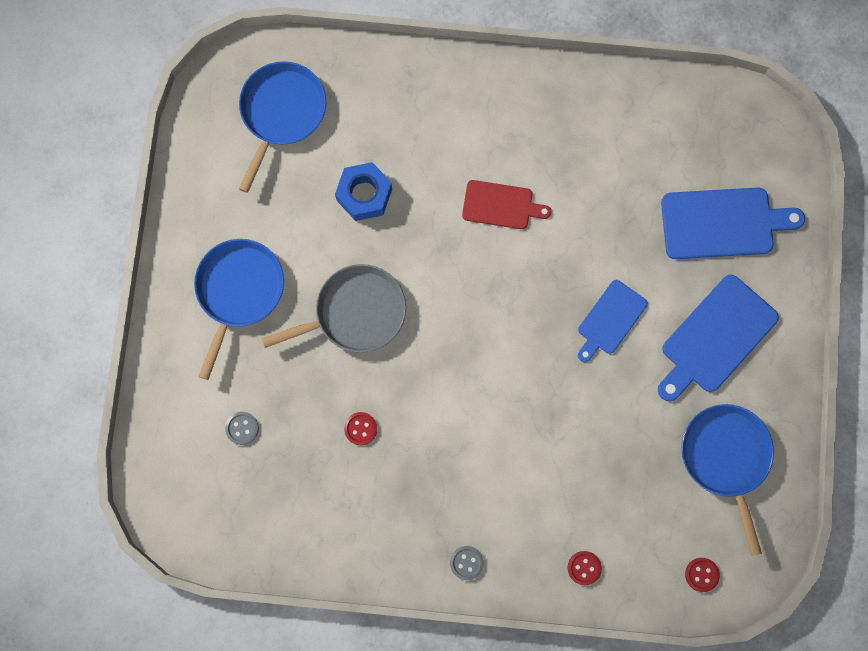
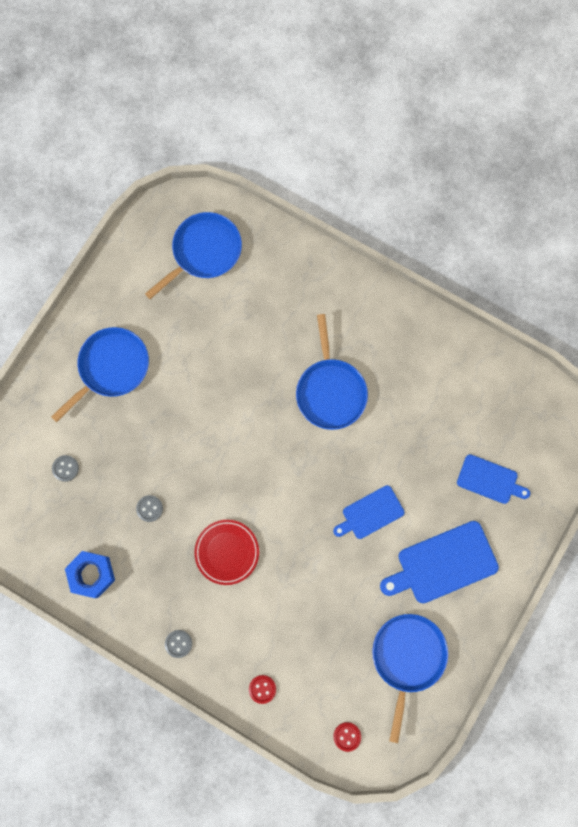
camera: 25 degrees right, 0 degrees up
(355, 312) = (187, 422): grey pan -> none
(360, 428) = (149, 508): red button -> grey button
(364, 194) = (234, 338): blue nut -> blue nut (92, 574)
(471, 436) = (227, 552): none -> red plate
(501, 205) = (330, 391): red cutting board -> blue pan
(723, 223) = (490, 480): blue cutting board -> blue cutting board, size x0.62

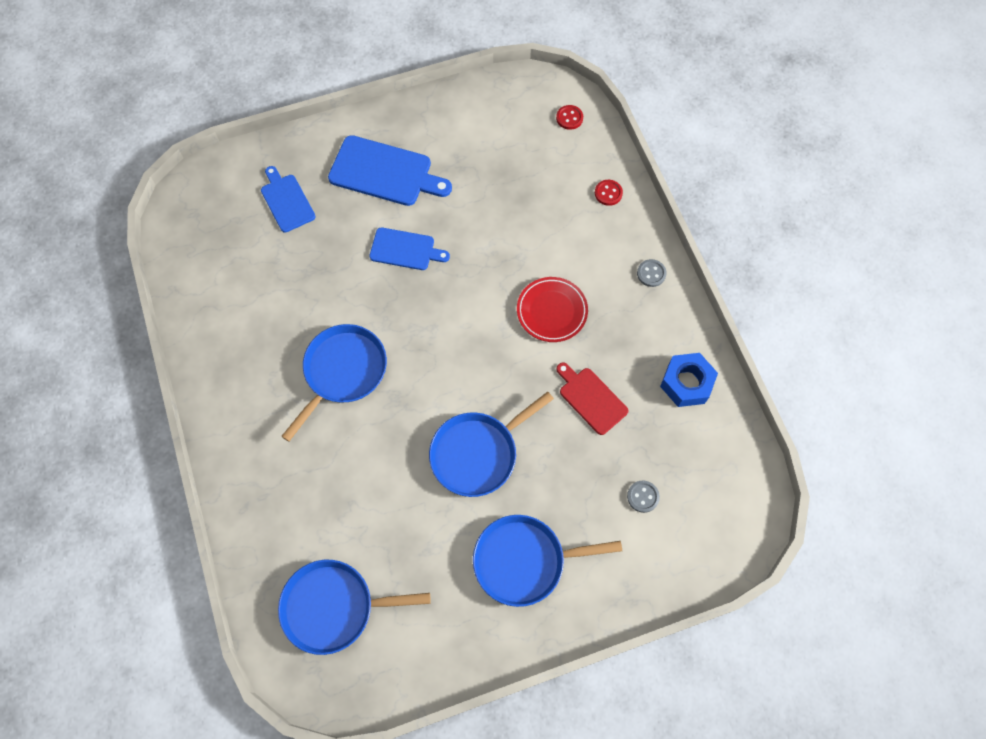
camera: 140 degrees left, 10 degrees down
(149, 508) = (591, 398): grey button -> red cutting board
(407, 657) = (475, 133): blue pan -> blue pan (477, 453)

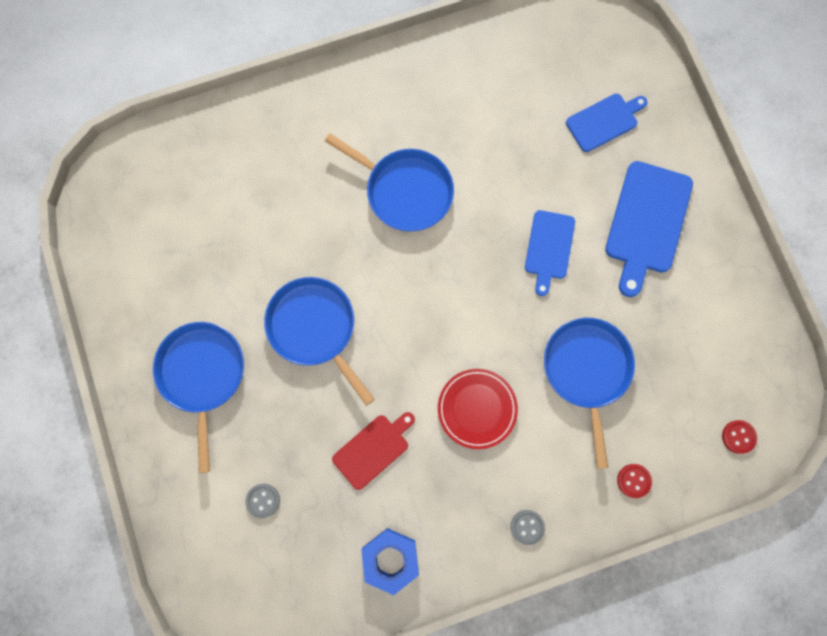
camera: 90 degrees right, 10 degrees up
(333, 607) = (169, 195): blue pan -> blue pan (586, 370)

